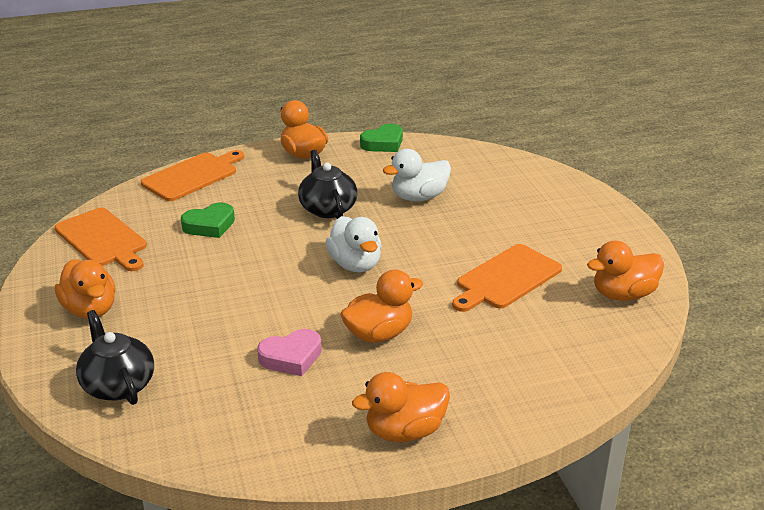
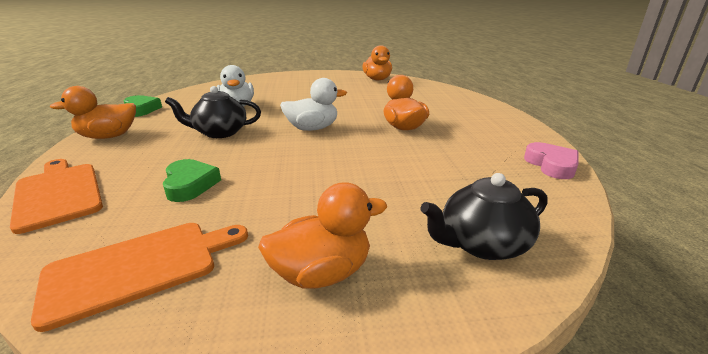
camera: 80 degrees left, 5 degrees down
(291, 357) = (430, 155): pink heart -> pink heart (551, 165)
(404, 431) = (504, 128): orange duck -> none
(506, 278) = (352, 96): orange cutting board -> none

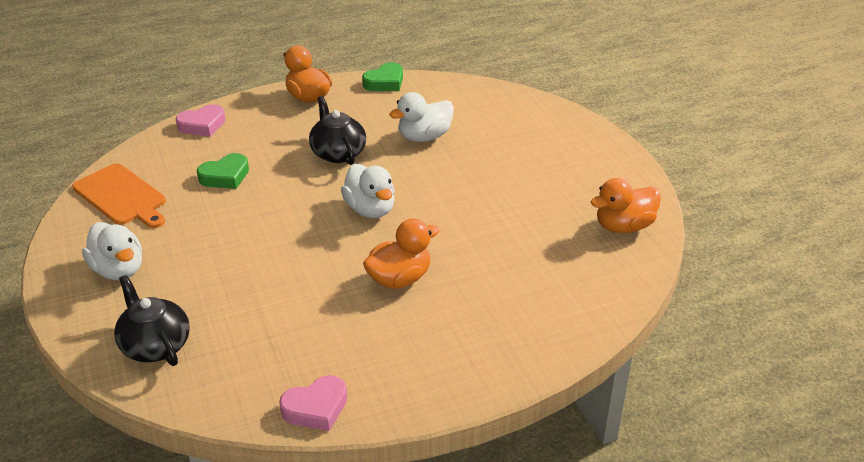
camera: 75 degrees right, 10 degrees up
(58, 193) = (202, 125): orange cutting board -> pink heart
(322, 273) = (118, 270): orange duck -> white duck

